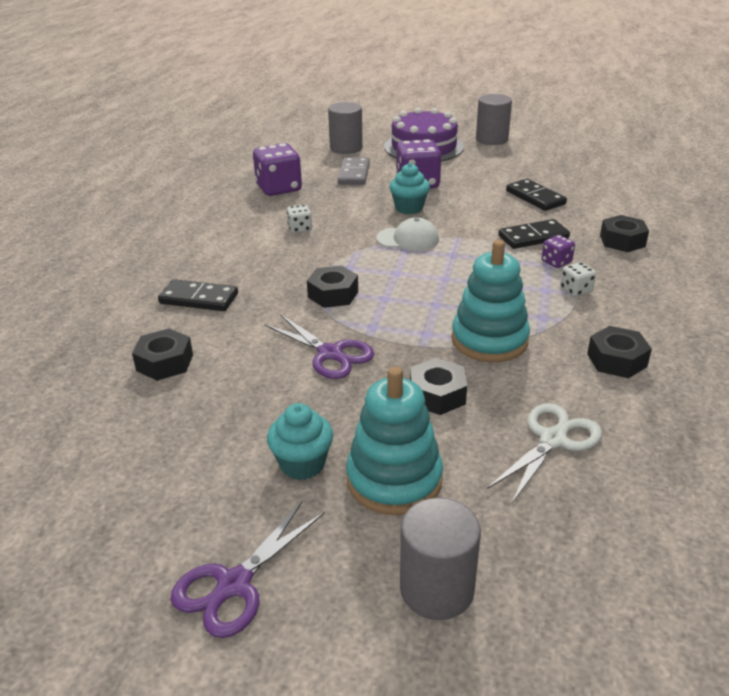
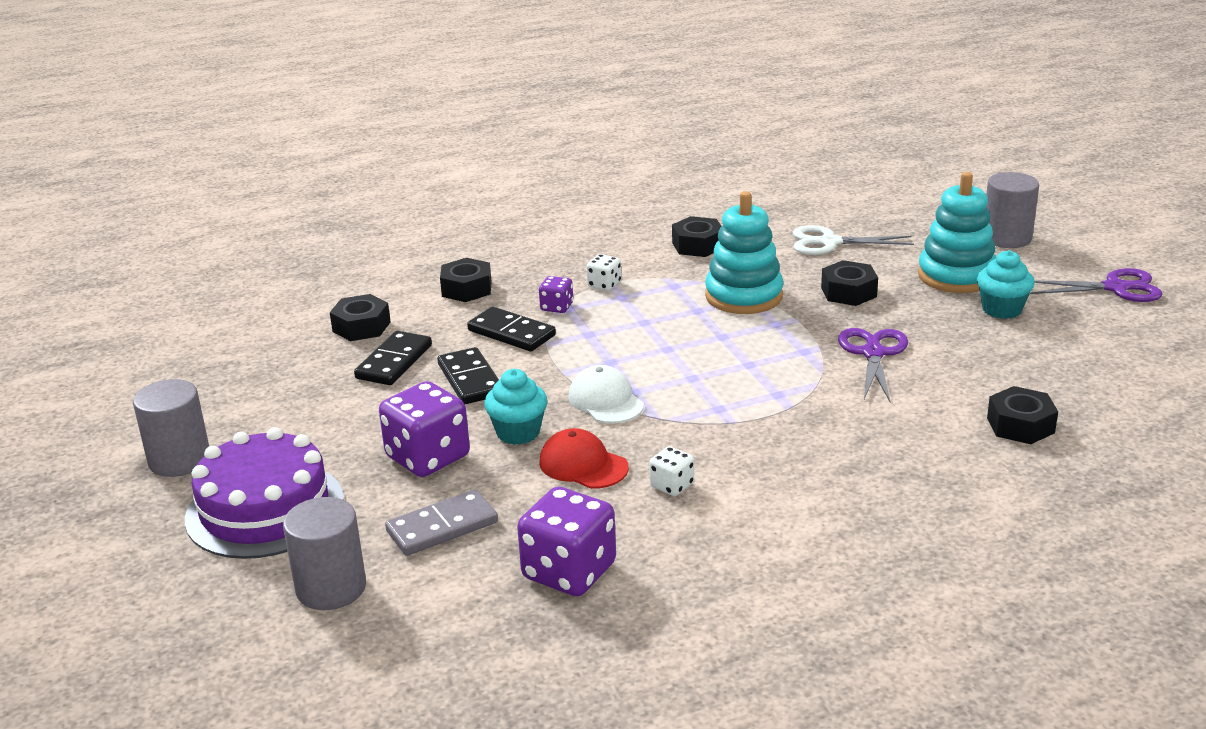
camera: 125 degrees left, 5 degrees down
(199, 298) = (910, 468): black domino -> black domino (470, 380)
(333, 294) = (782, 394): black nut -> black nut (361, 327)
(353, 214) = (583, 465): none -> red cap

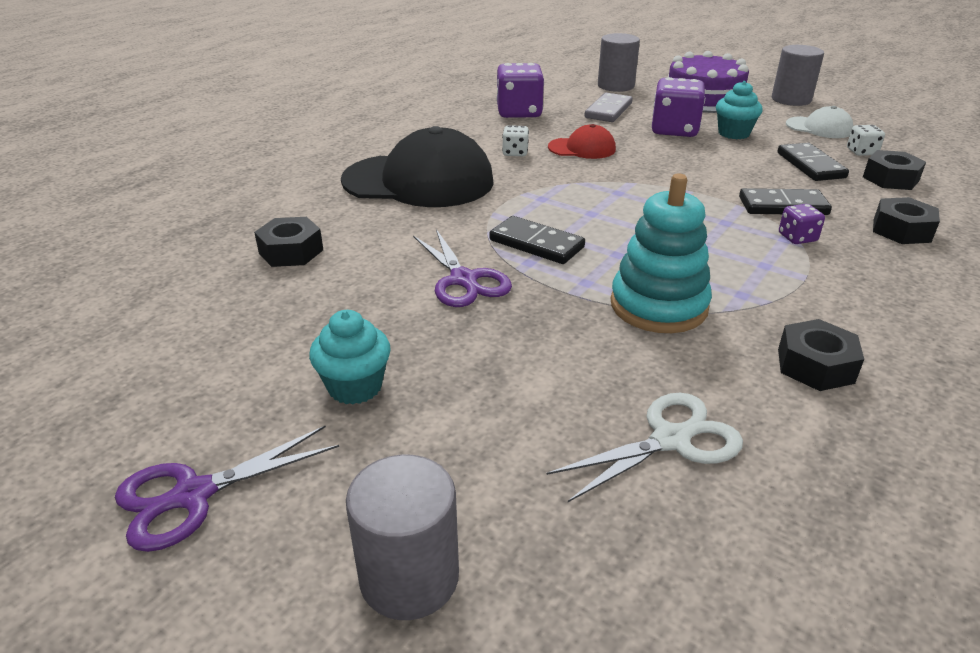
camera: 145 degrees right, 5 degrees up
(470, 380) = (739, 169): black domino -> black domino (536, 244)
(518, 432) = (649, 152): turquoise cupcake -> turquoise cupcake (733, 133)
(604, 285) = (805, 273): white dice -> white dice (861, 152)
(606, 400) = (628, 182): white cap -> white cap (819, 128)
(831, 477) = (419, 181): none -> black cap
(848, 292) = (556, 351): black nut -> none
(956, 276) = (444, 432): turquoise stacking toy -> none

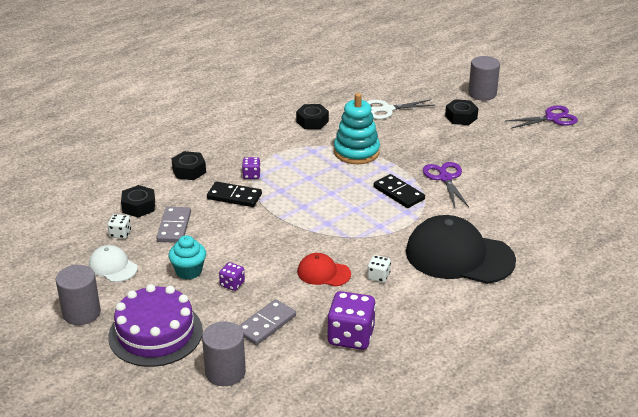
camera: 165 degrees left, 0 degrees up
(291, 251) = (539, 209): black nut -> black nut (461, 117)
(355, 387) = (500, 140): turquoise cupcake -> none
(674, 130) = (232, 284): purple dice -> purple dice, size x0.50
(810, 165) = (174, 227): black domino -> grey domino

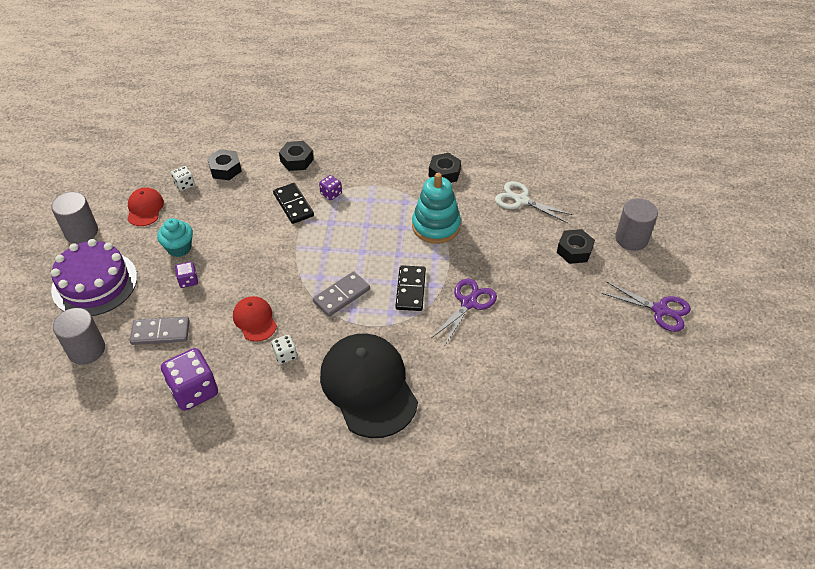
camera: 45 degrees right, 15 degrees up
(113, 266) = (145, 208): white cap -> red cap
(174, 227) = (222, 203): grey domino -> grey domino (341, 295)

